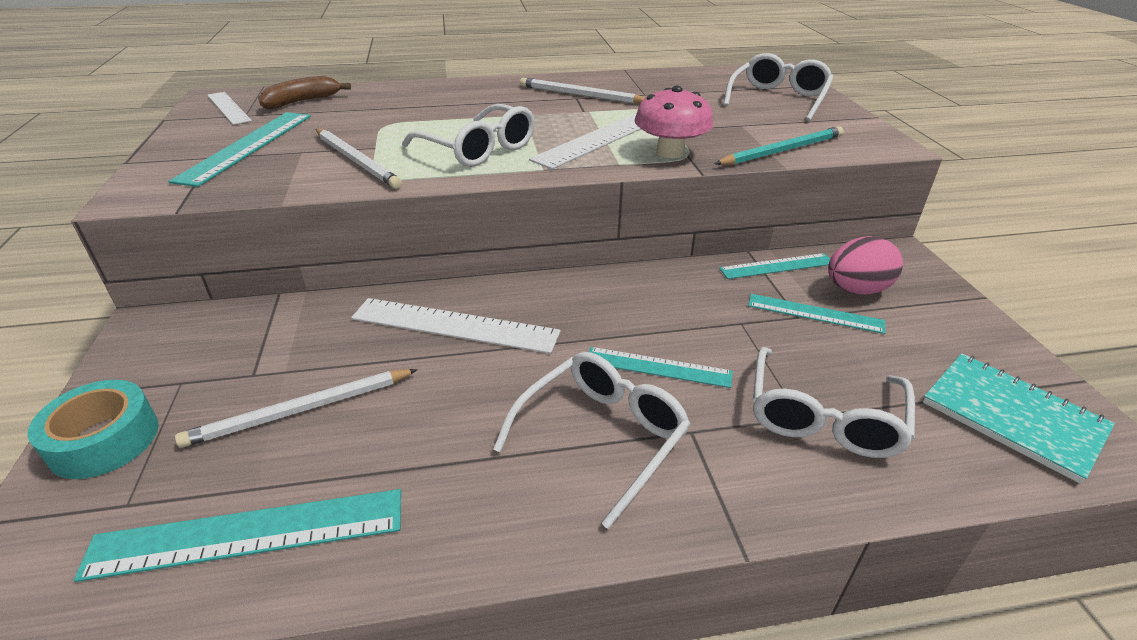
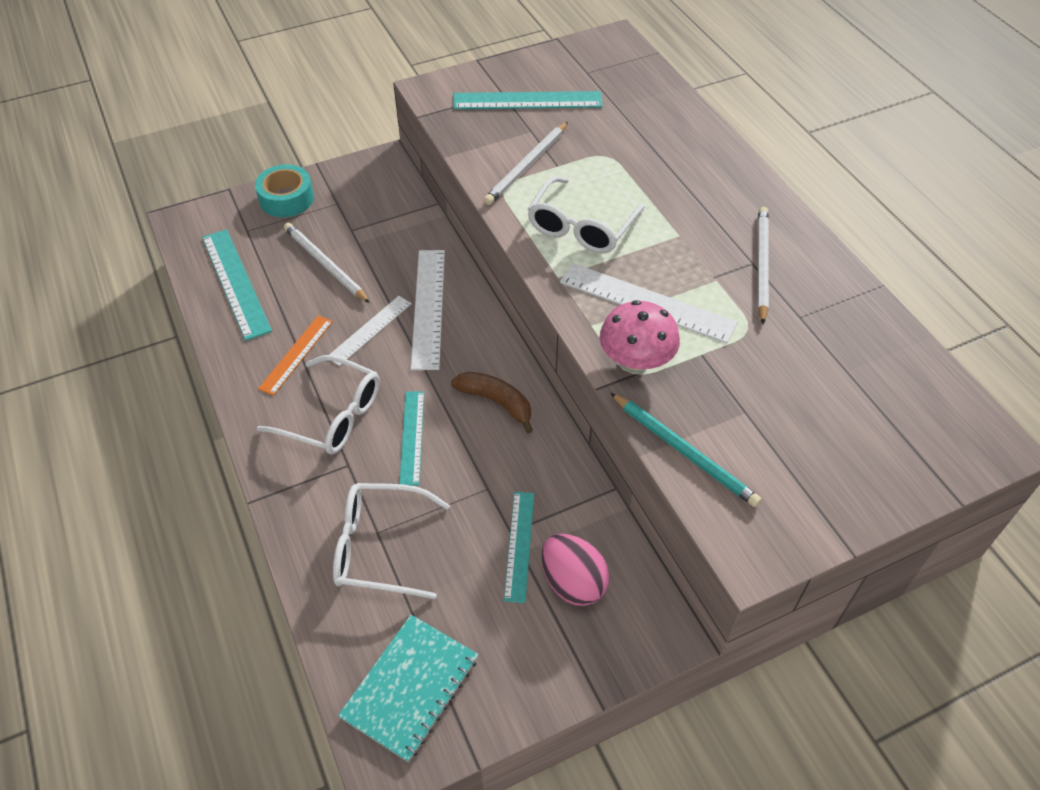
camera: 75 degrees right, 15 degrees up
(228, 108) = (596, 57): white ruler -> white ruler (370, 330)
(302, 102) = (632, 89): brown banana -> brown banana (496, 402)
(466, 464) = (296, 354): none -> orange ruler
(777, 266) = (593, 514): turquoise ruler -> none
(778, 99) = (861, 446): white glasses -> none

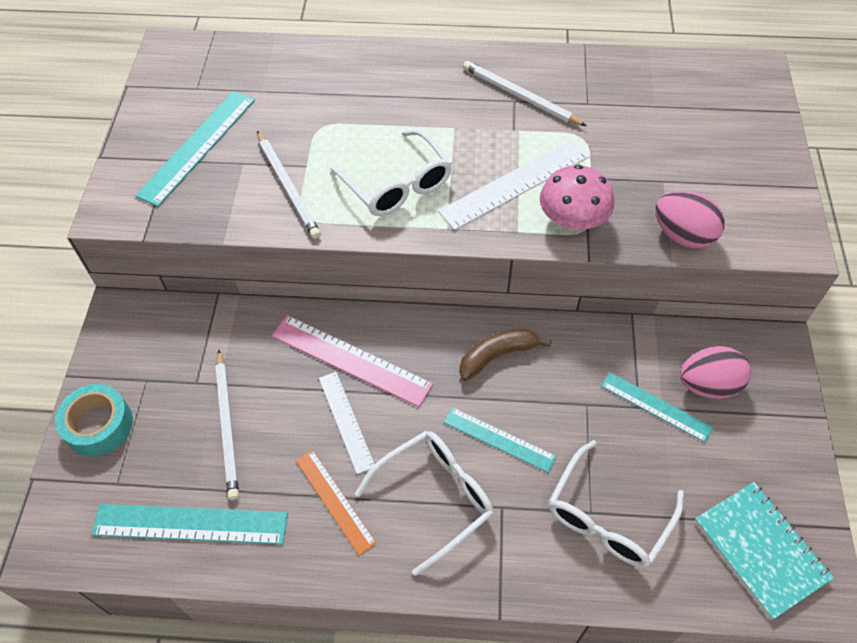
camera: 60 degrees left, 5 degrees up
(325, 264) = (227, 426): white pencil -> white pencil turned 90 degrees counterclockwise
(428, 307) = (351, 360): white ruler -> pink ruler
(684, 451) = (683, 235): turquoise pencil -> pink egg

